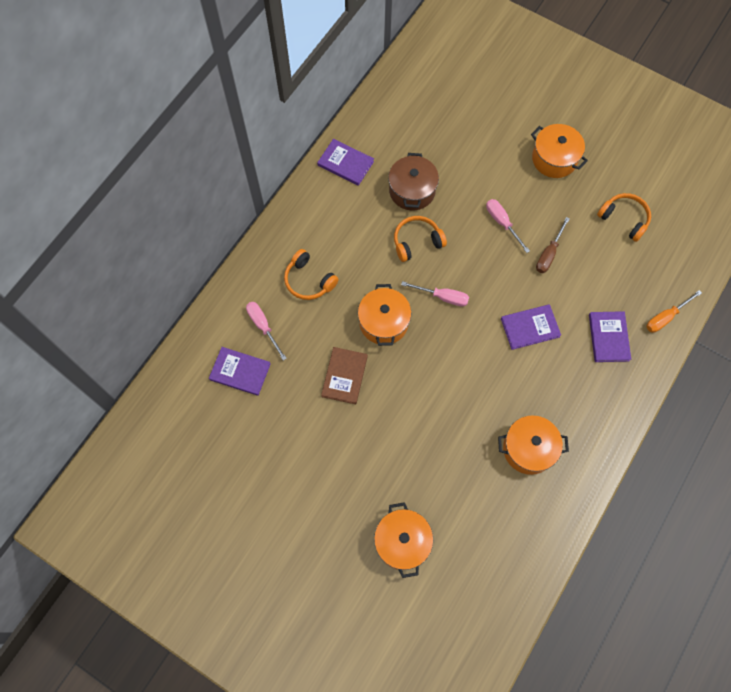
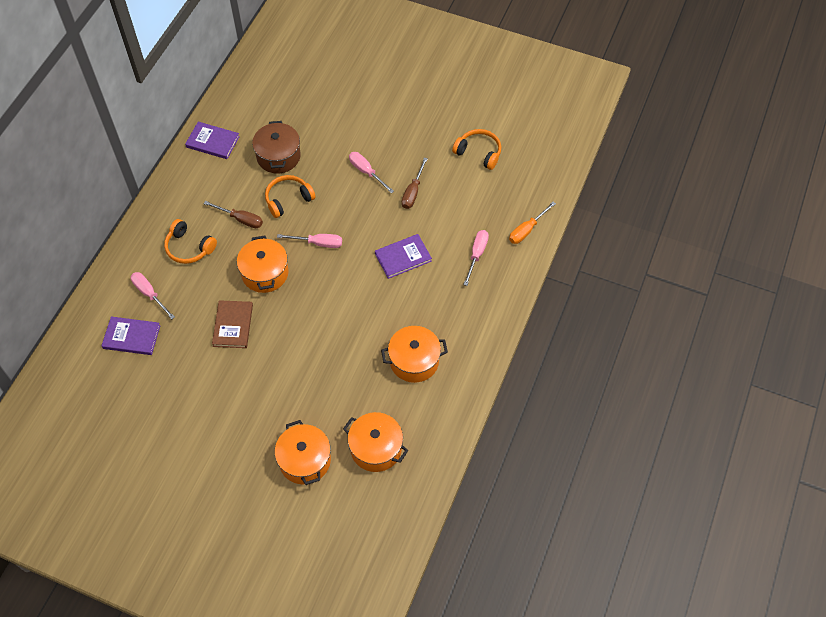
camera: 10 degrees left, 10 degrees down
(365, 257) = (241, 219): none -> brown screwdriver
(554, 159) = (408, 111): orange pot -> orange pot (376, 448)
(608, 337) = (477, 255): purple book -> pink screwdriver

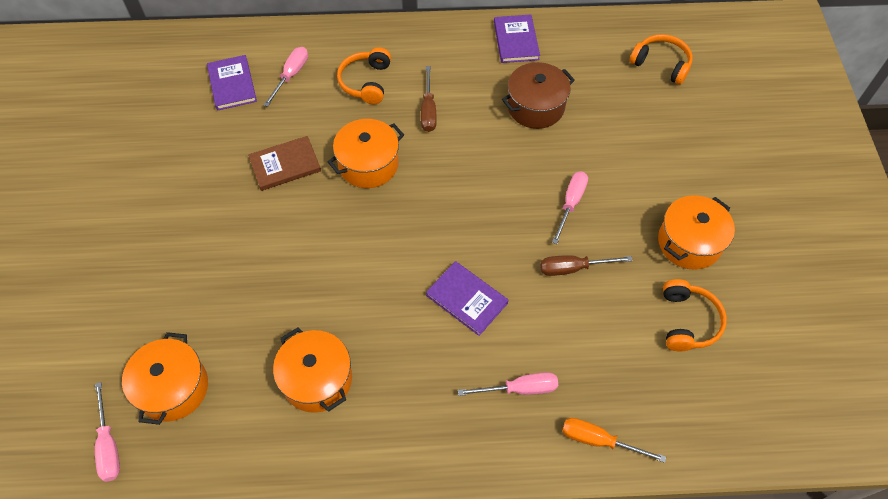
camera: 65 degrees right, 0 degrees up
(288, 199) = (481, 142): orange headphones -> orange headphones (661, 64)
(305, 460) = (132, 315): orange pot -> orange pot (689, 242)
(318, 243) = (437, 198): pink screwdriver -> pink screwdriver (109, 445)

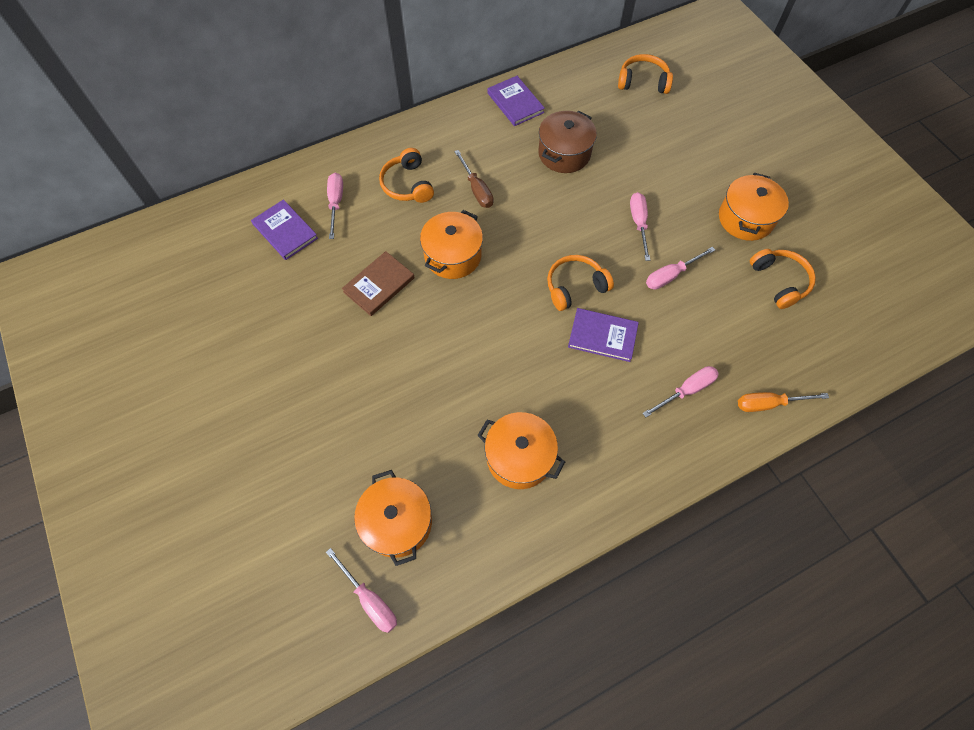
camera: 25 degrees left, 5 degrees up
(468, 240) = (575, 287): none -> orange headphones
(573, 268) = (671, 275): brown screwdriver -> pink screwdriver

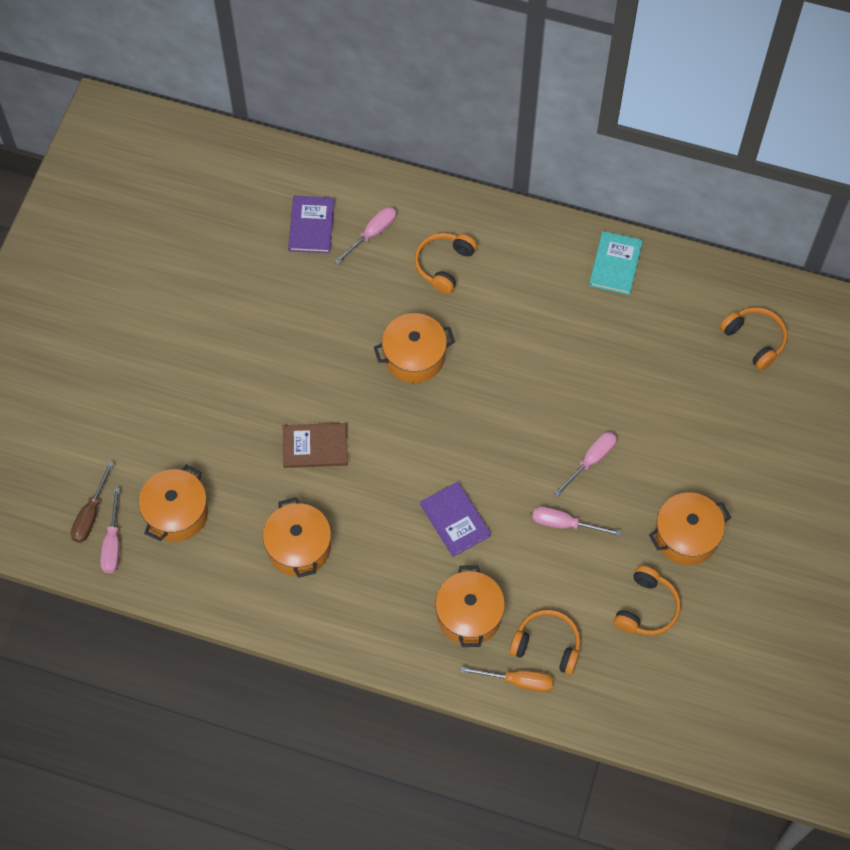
camera: 45 degrees right, 0 degrees up
(379, 285) = (335, 332): brown book -> brown book (315, 447)
(476, 189) = (494, 317): brown screwdriver -> brown screwdriver (90, 514)
(515, 103) = (615, 264): purple book -> turquoise book
(564, 153) = (602, 347): brown pot -> none
(575, 287) = (479, 465): orange headphones -> orange headphones (547, 645)
(686, 390) = (469, 615): pink screwdriver -> orange pot
(768, 404) = (518, 681): orange screwdriver -> orange screwdriver turned 150 degrees clockwise

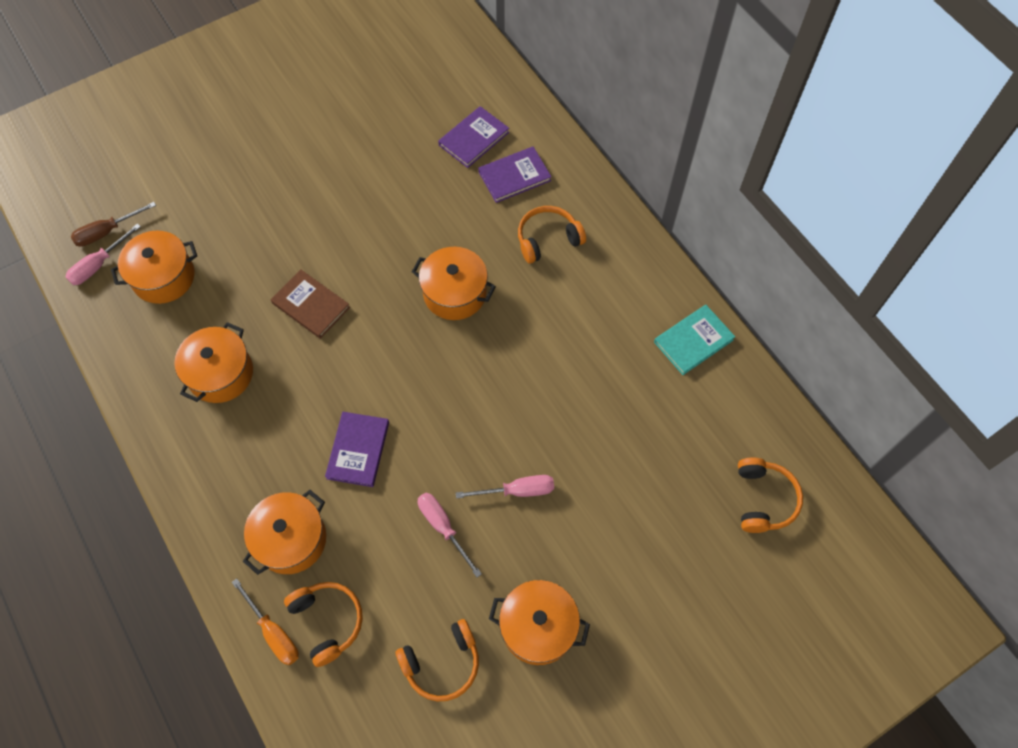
camera: 40 degrees right, 0 degrees up
(372, 234) = (514, 176): pink screwdriver -> purple book

